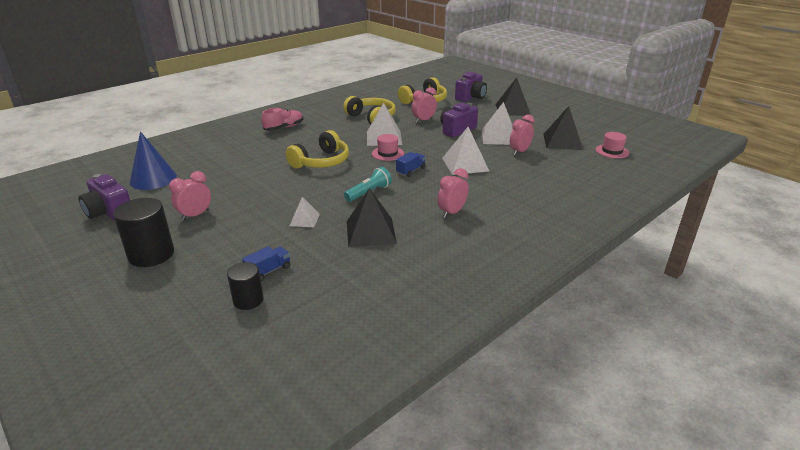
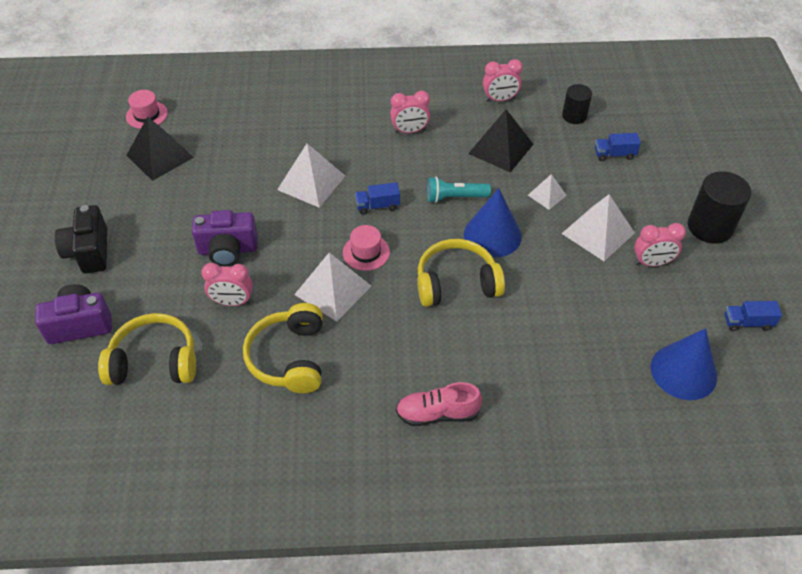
camera: 140 degrees left, 20 degrees up
(109, 212) = (747, 323): purple camera -> blue truck
(248, 300) = (643, 137): black cylinder -> black cylinder (574, 116)
(322, 186) = (492, 235): none -> blue cone
(499, 137) = (205, 204): white pyramid -> white pyramid (598, 233)
(512, 109) = (89, 252): black pyramid -> black camera
(519, 151) = (229, 168): pink clock -> pink clock (500, 99)

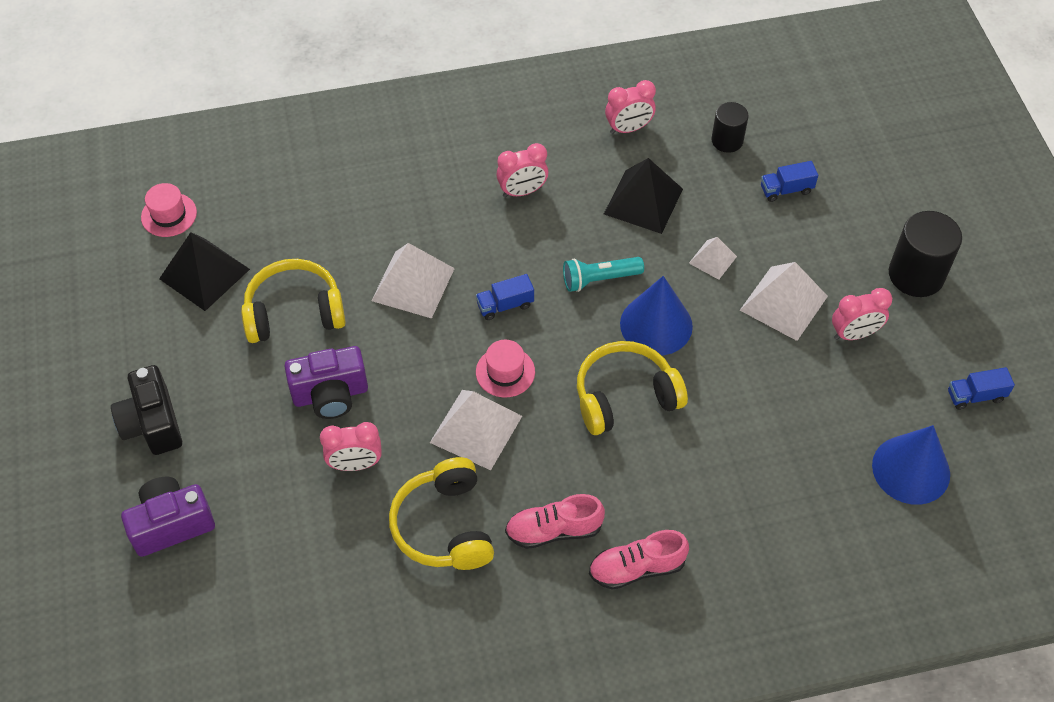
camera: 10 degrees left, 5 degrees up
(154, 361) = (280, 557): yellow headphones -> yellow headphones (294, 312)
(376, 374) = (553, 530): none -> pink shoe

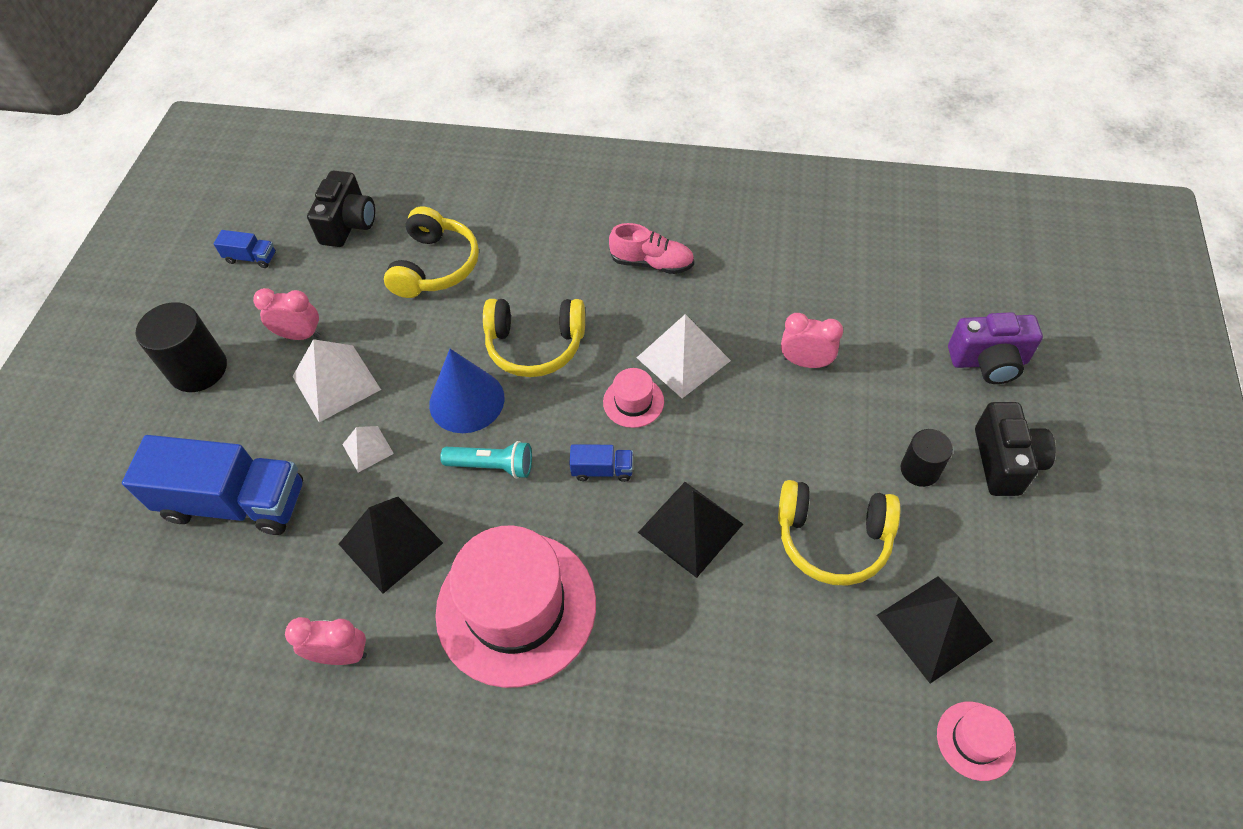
camera: 155 degrees left, 0 degrees up
(330, 395) = (813, 433): purple camera -> none
(413, 284) = (690, 528): white pyramid -> black pyramid
(444, 526) = (741, 291): yellow headphones -> yellow headphones (435, 266)
(522, 191) = (516, 607): pink clock -> pink hat
(636, 568) = (601, 221): pink shoe -> none
(727, 140) = (244, 591): black cylinder -> black cylinder (920, 470)
(786, 190) = (235, 502): blue truck -> blue truck, size x2.34
(911, 469) = (348, 224): blue cone -> black camera

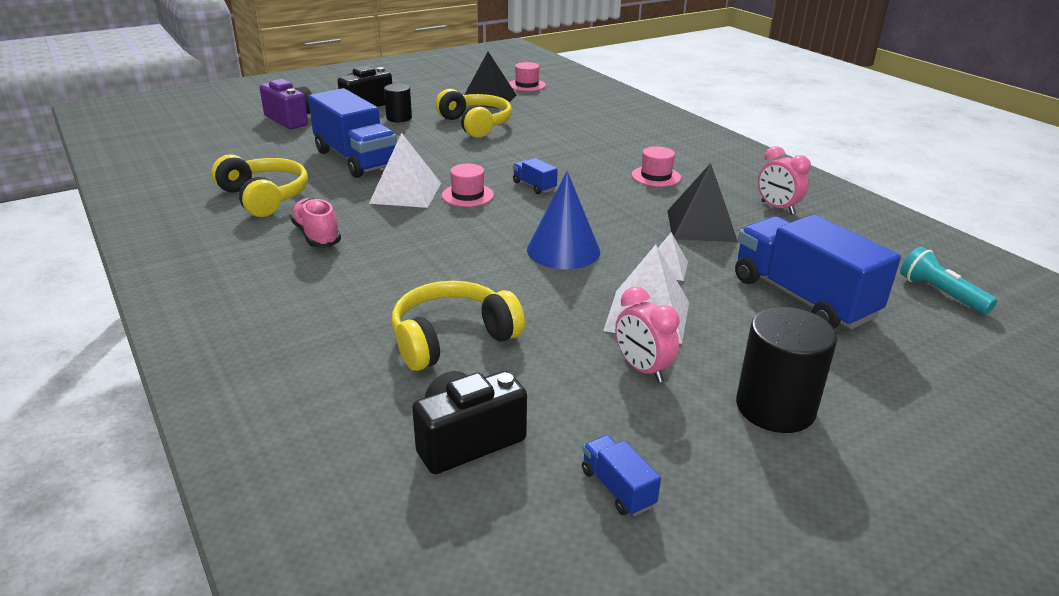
camera: 135 degrees left, 25 degrees down
(492, 466) = (593, 218): turquoise flashlight -> turquoise flashlight (940, 293)
(516, 607) = (656, 176): pink hat -> pink hat, size x0.43
(535, 345) = (472, 247): yellow headphones -> yellow headphones (264, 197)
(690, 528) = (528, 153): black pyramid -> none
(805, 362) = (356, 159): pink clock -> blue truck

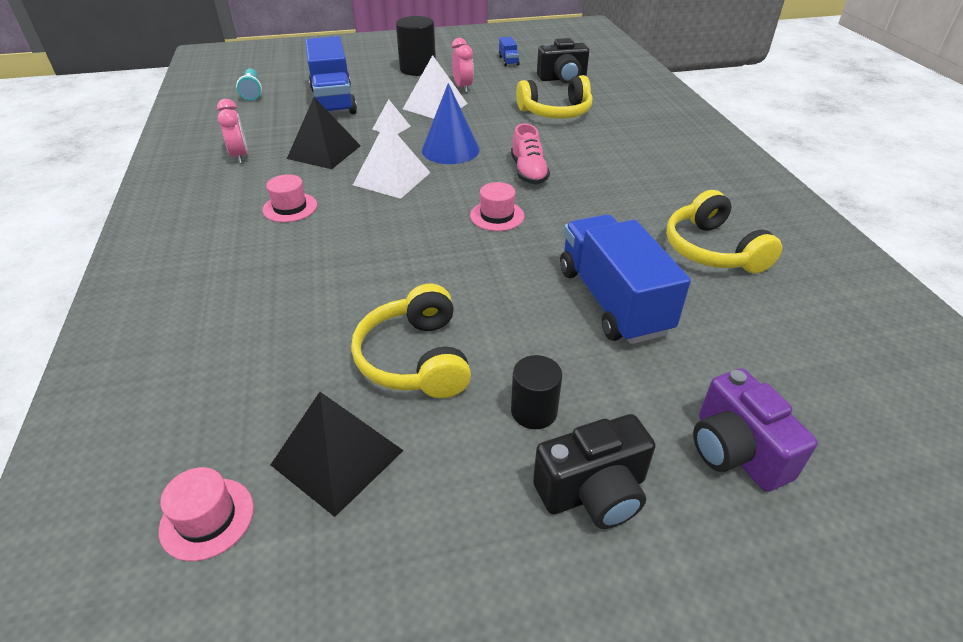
camera: 160 degrees left, 10 degrees up
(317, 235) = (647, 193): pink shoe -> pink shoe (528, 172)
(406, 192) = (559, 230): white pyramid -> white pyramid (391, 178)
(534, 186) = (423, 216): blue truck -> none

